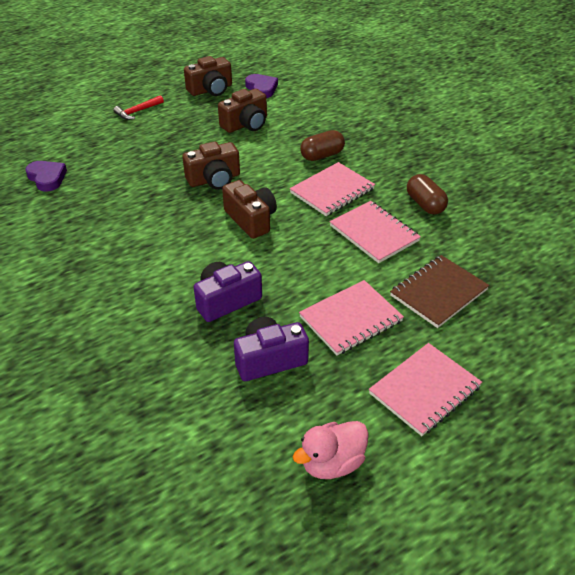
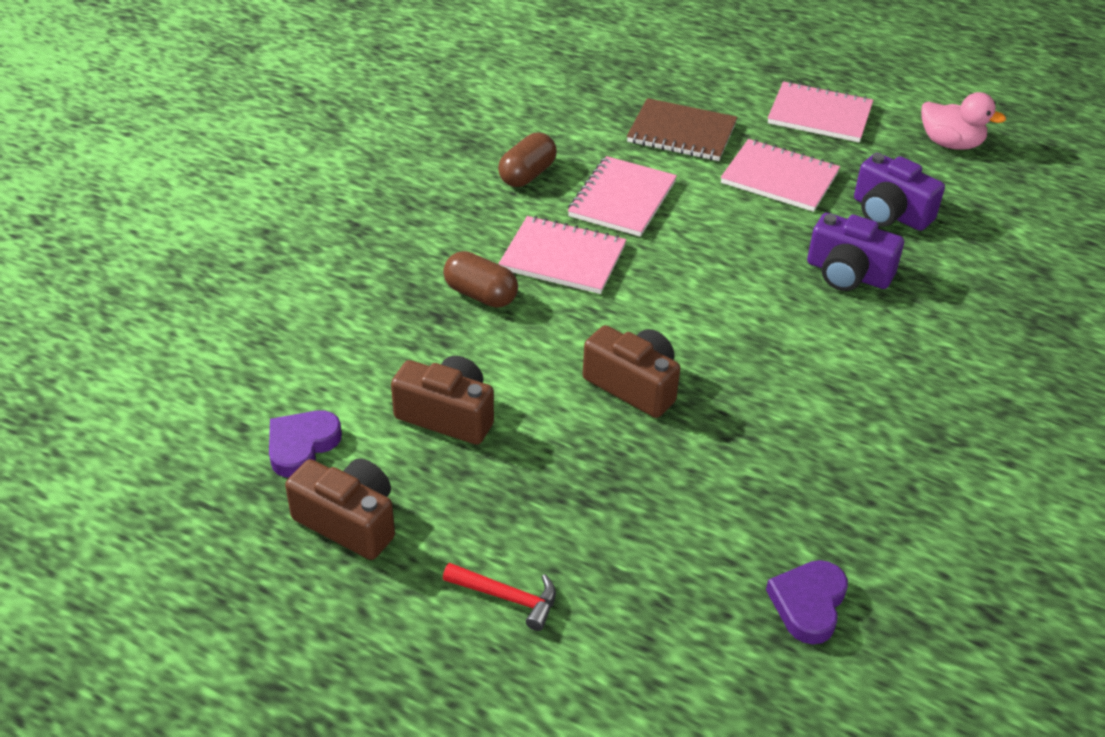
camera: 120 degrees left, 0 degrees up
(251, 219) = (690, 310): brown camera -> none

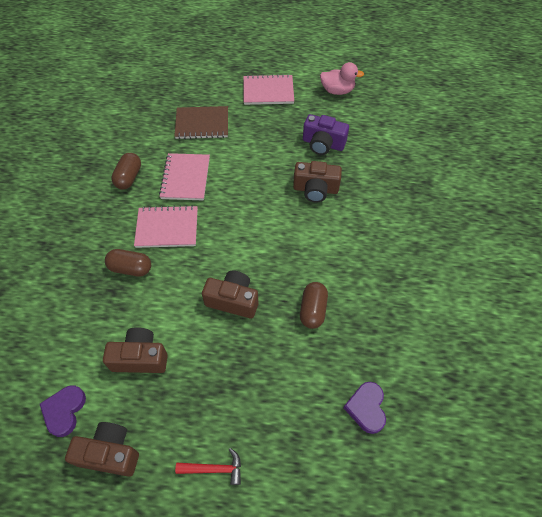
camera: 20 degrees left, 15 degrees up
(769, 439) = (313, 310): none -> brown capsule
(779, 178) = (262, 138): pink notebook -> none
(847, 273) = (315, 189): purple camera -> brown camera

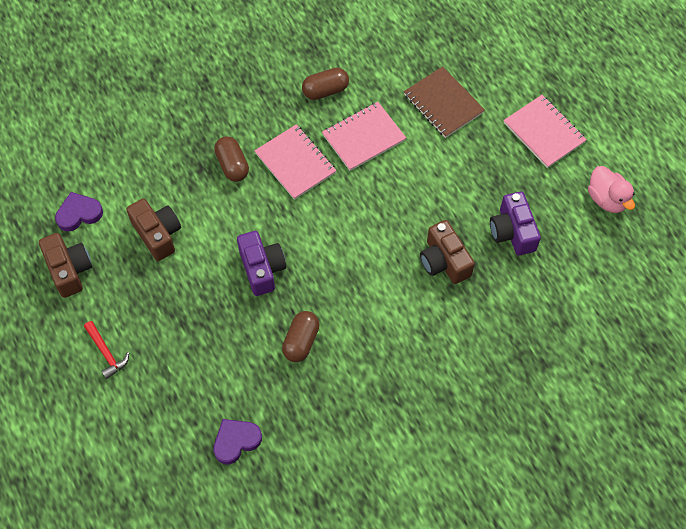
camera: 55 degrees right, 5 degrees up
(233, 300) = (262, 268): brown camera -> purple camera
(313, 310) = (301, 341): brown capsule -> brown capsule turned 45 degrees counterclockwise

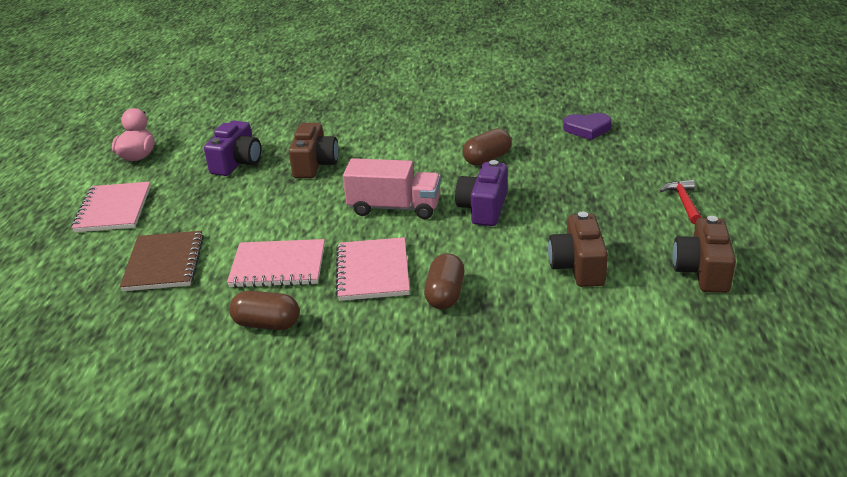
camera: 145 degrees left, 30 degrees down
(79, 214) = (670, 316): purple heart -> none
(332, 236) = (394, 208): none -> pink truck

